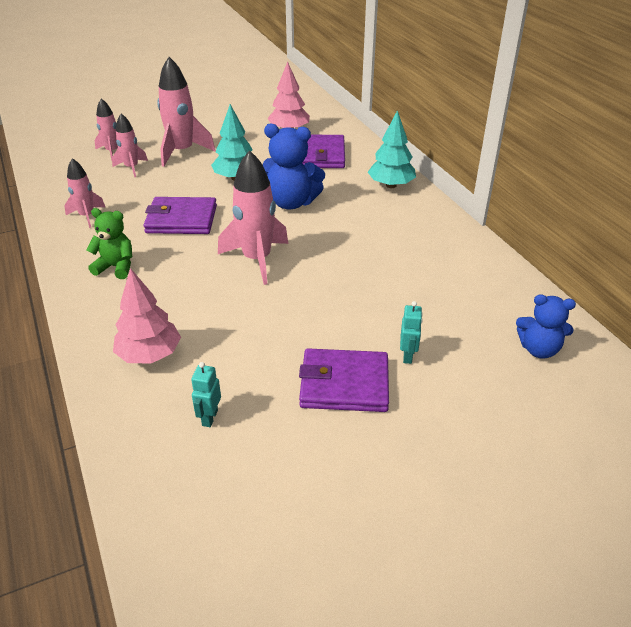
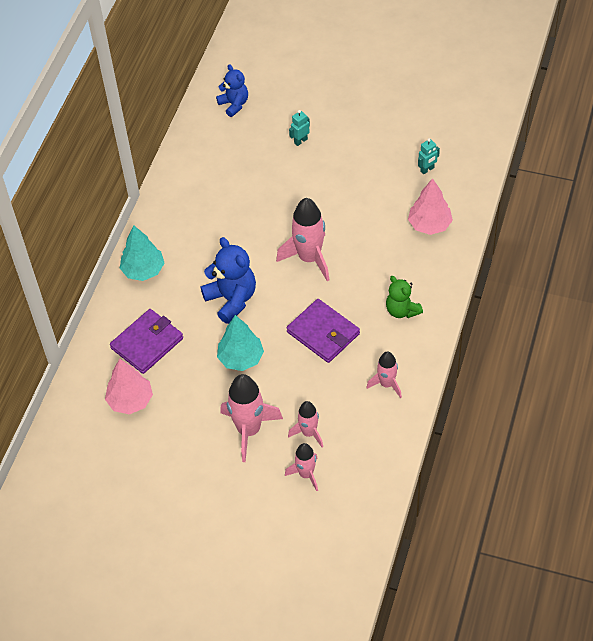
camera: 135 degrees left, 15 degrees up
(344, 384) = (348, 146): purple wallet -> none

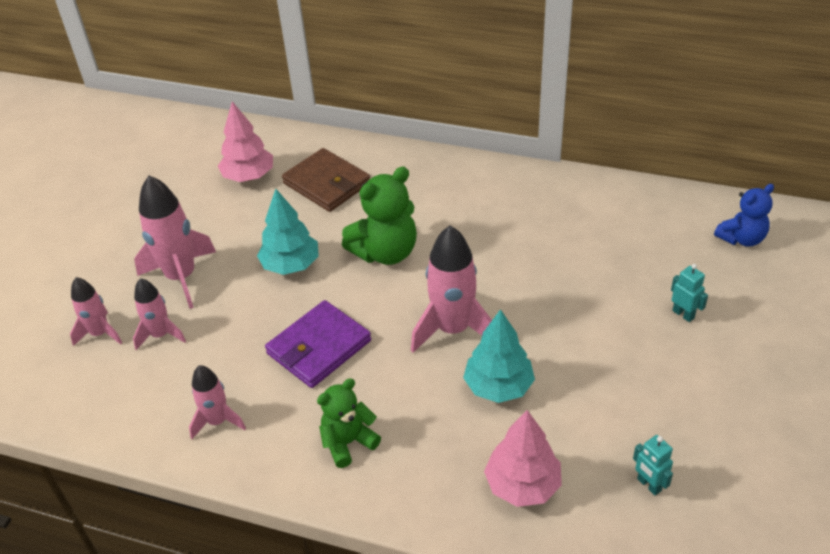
camera: 90 degrees right, 10 degrees down
(143, 270) = (437, 173): turquoise tree -> turquoise tree (498, 387)
(147, 343) = (327, 183): purple wallet -> brown wallet
(231, 299) = (385, 252): blue teddy bear -> green teddy bear

